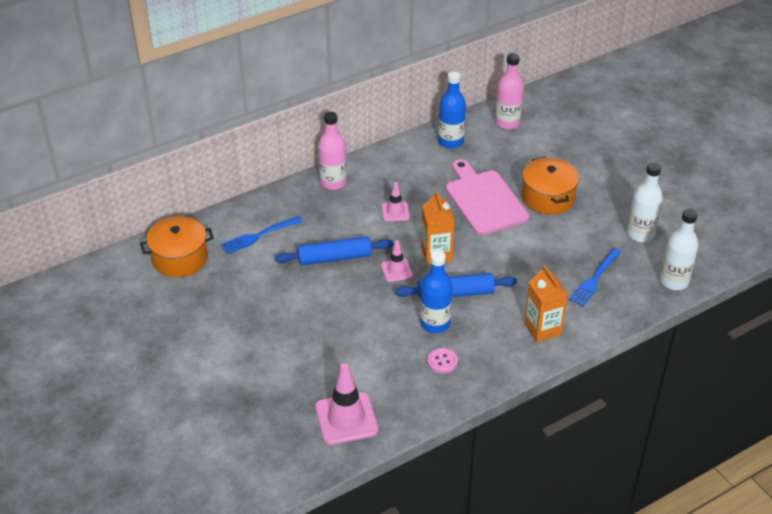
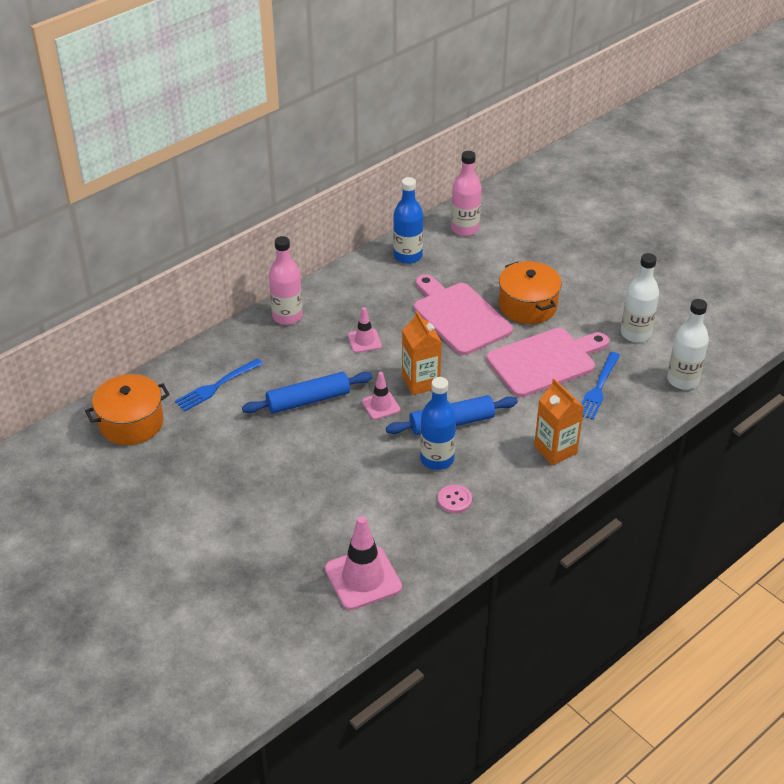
camera: 10 degrees left, 0 degrees up
(551, 249) = (545, 361): none -> pink cutting board

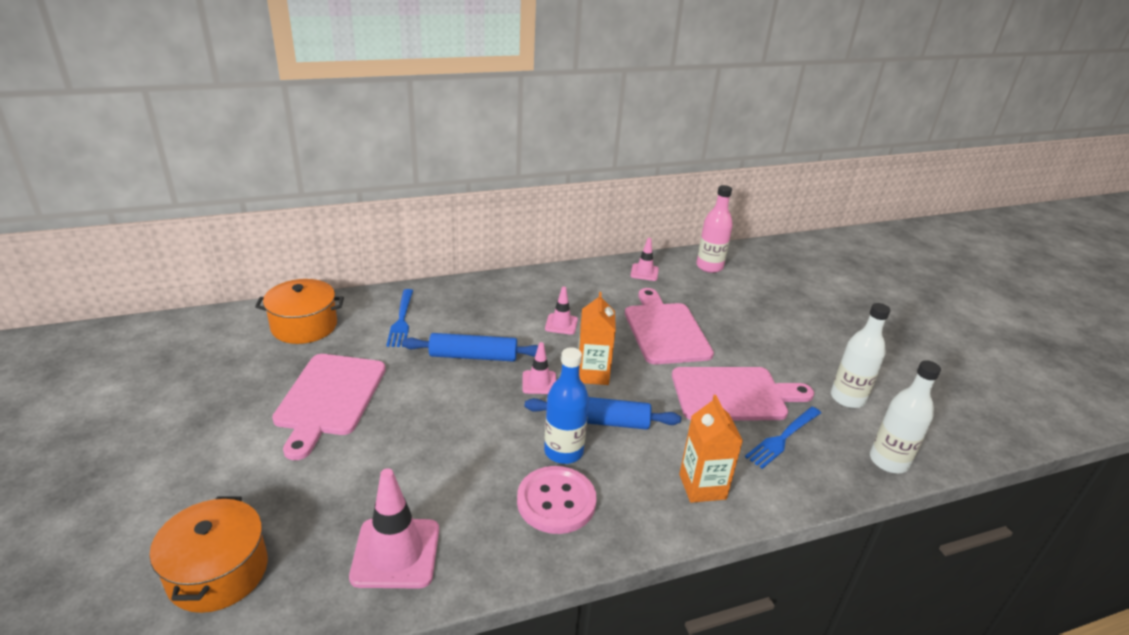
camera: 20 degrees right, 10 degrees down
(214, 482) = (329, 398): none -> pink cutting board
(217, 386) = (401, 320): blue fork -> blue fork turned 75 degrees counterclockwise
(287, 316) = (505, 286): pink bottle -> none
(408, 256) = (644, 272): blue bottle -> pink traffic cone
(454, 500) = (556, 501): pink button -> pink button, size x1.89
(527, 306) = (739, 341): orange pot -> orange pot (218, 572)

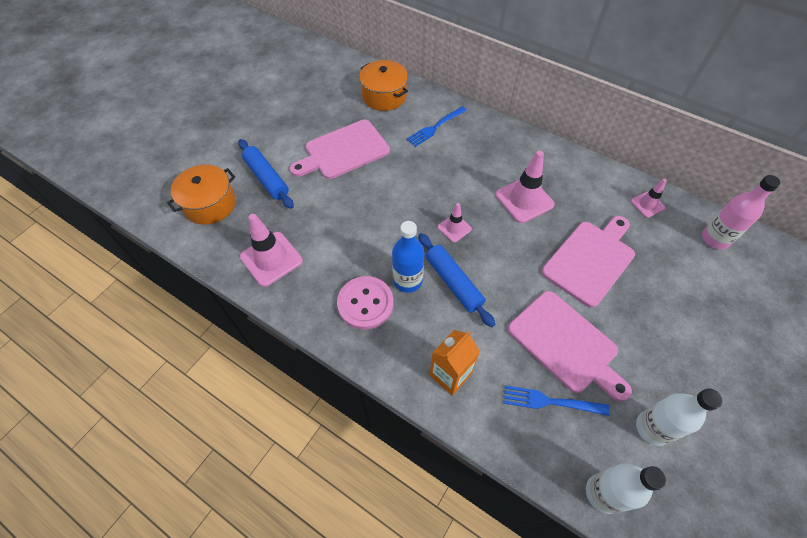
camera: 55 degrees right, 25 degrees up
(473, 356) = (442, 181): blue rolling pin -> blue rolling pin (267, 178)
(561, 324) = (524, 200): pink traffic cone -> pink traffic cone, size x1.78
(592, 374) = (493, 249): orange carton -> none

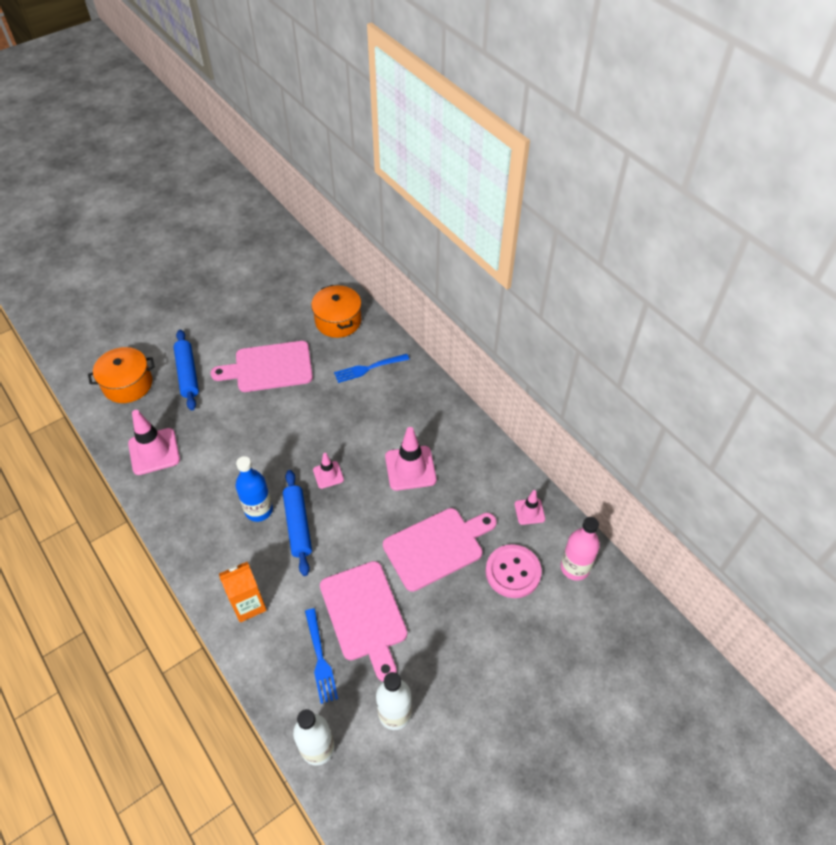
camera: 20 degrees right, 5 degrees down
(365, 303) = (211, 518): pink button -> pink button (513, 572)
(550, 401) = (320, 658): blue fork -> blue fork turned 135 degrees counterclockwise

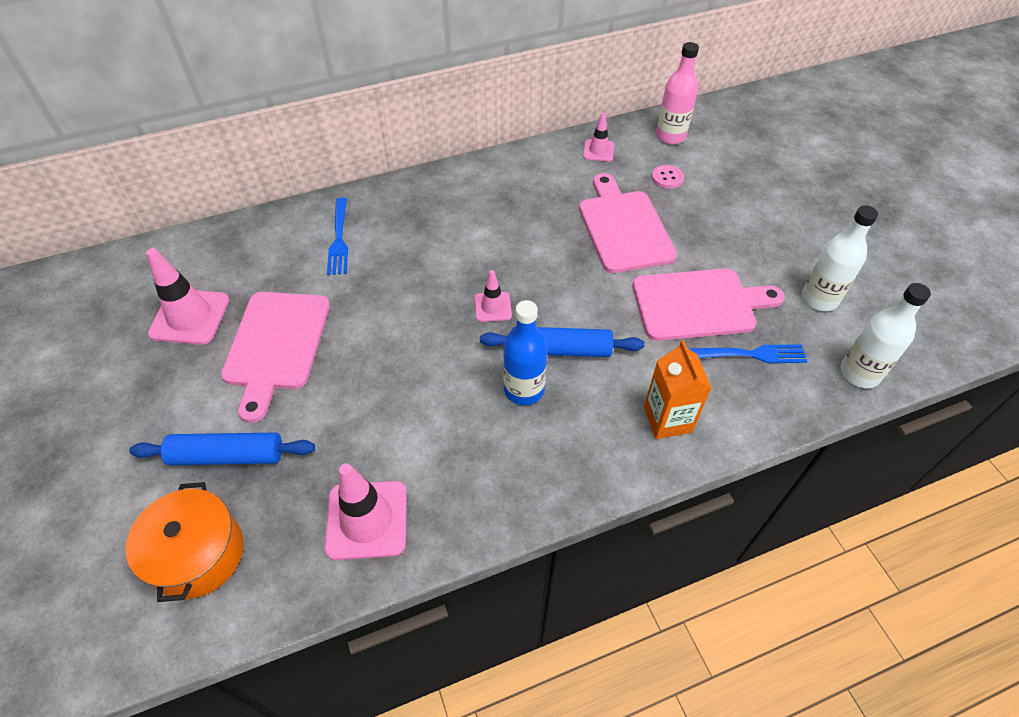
camera: 75 degrees left, 0 degrees up
(338, 321) = (236, 256): orange pot -> none
(410, 468) = (511, 229): pink traffic cone -> pink traffic cone (190, 317)
(513, 572) = (667, 178): pink button -> pink button, size x0.53

